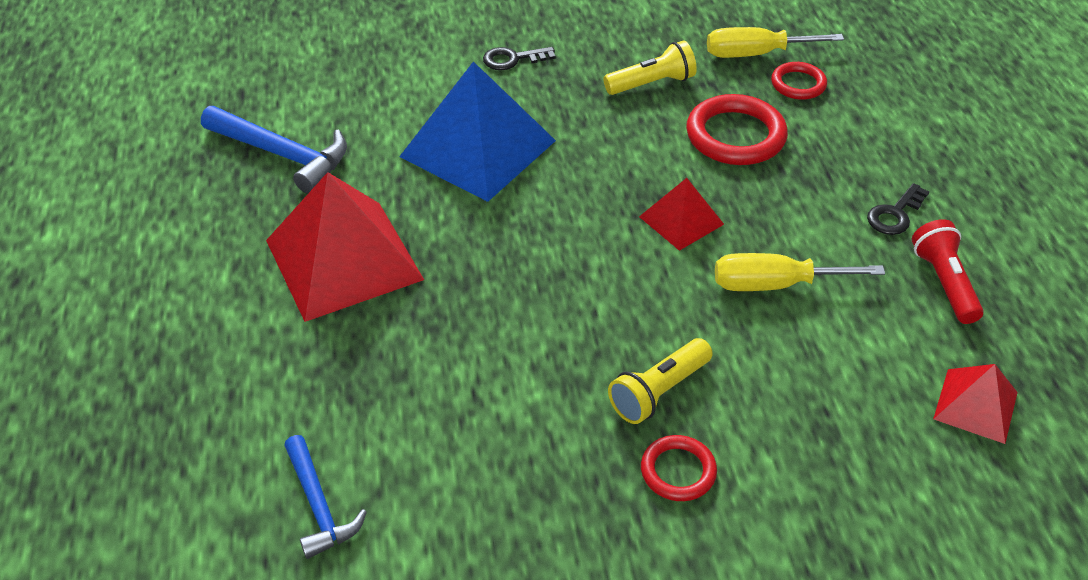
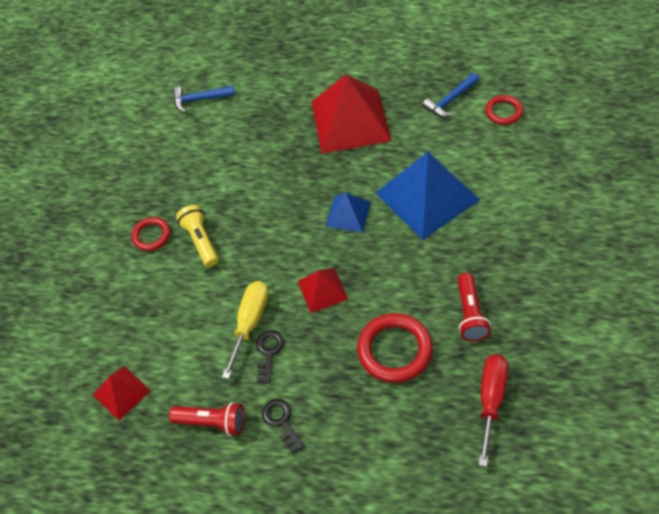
camera: 115 degrees right, 10 degrees up
(282, 154) = (450, 100): blue hammer -> blue hammer, size x0.65
(513, 59) = (522, 233): black key -> black key (269, 352)
(537, 222) = (348, 214): none -> blue pyramid
(652, 84) = (470, 314): yellow flashlight -> red flashlight
(755, 54) = (491, 400): yellow screwdriver -> red screwdriver
(798, 84) = (443, 417): red ring -> red ring (503, 112)

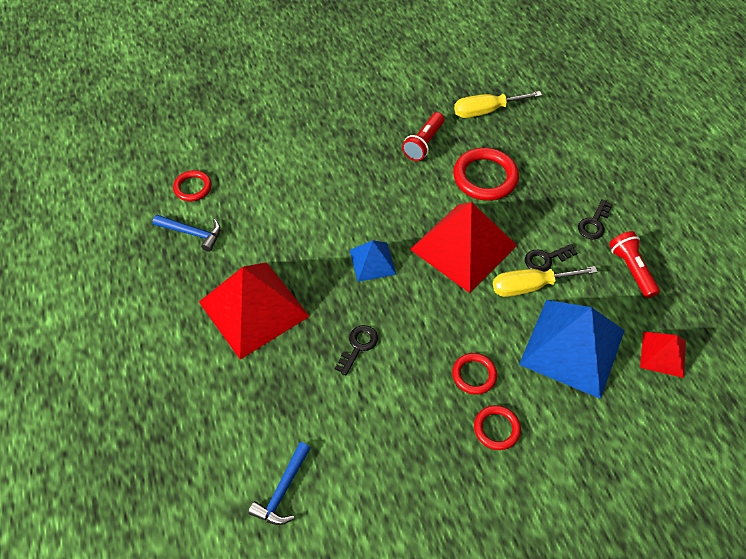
camera: 125 degrees left, 0 degrees up
(200, 99) = (283, 490): blue hammer -> blue hammer turned 60 degrees clockwise
(201, 241) = (474, 375): yellow flashlight -> red ring
(275, 175) = (358, 346): none -> black key
(322, 290) = (463, 247): red pyramid -> red pyramid, size x1.97
(427, 196) = (321, 210): blue pyramid -> blue pyramid (572, 347)
(470, 314) = (423, 143): red flashlight -> red flashlight turned 150 degrees clockwise
(491, 400) = (486, 111): red screwdriver -> yellow screwdriver

